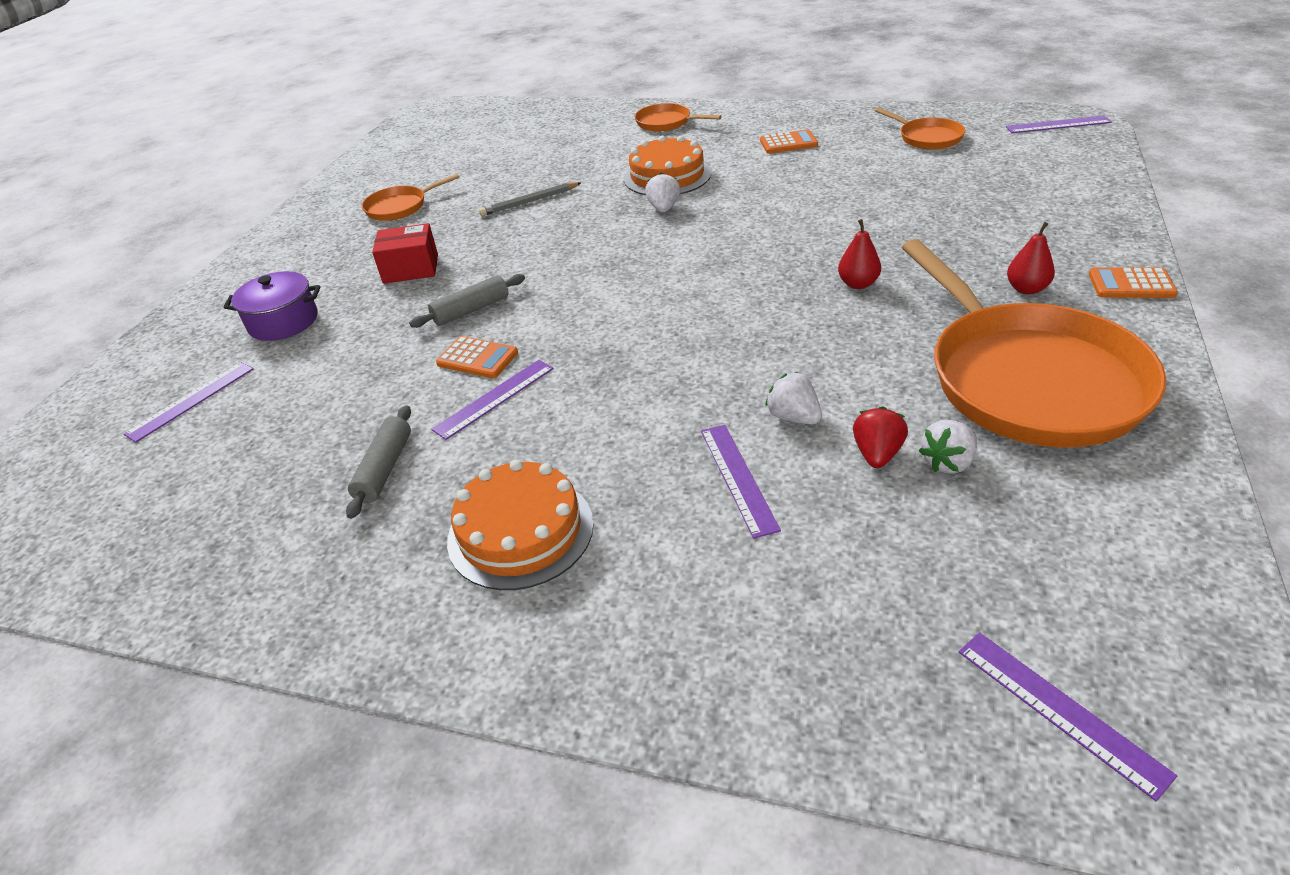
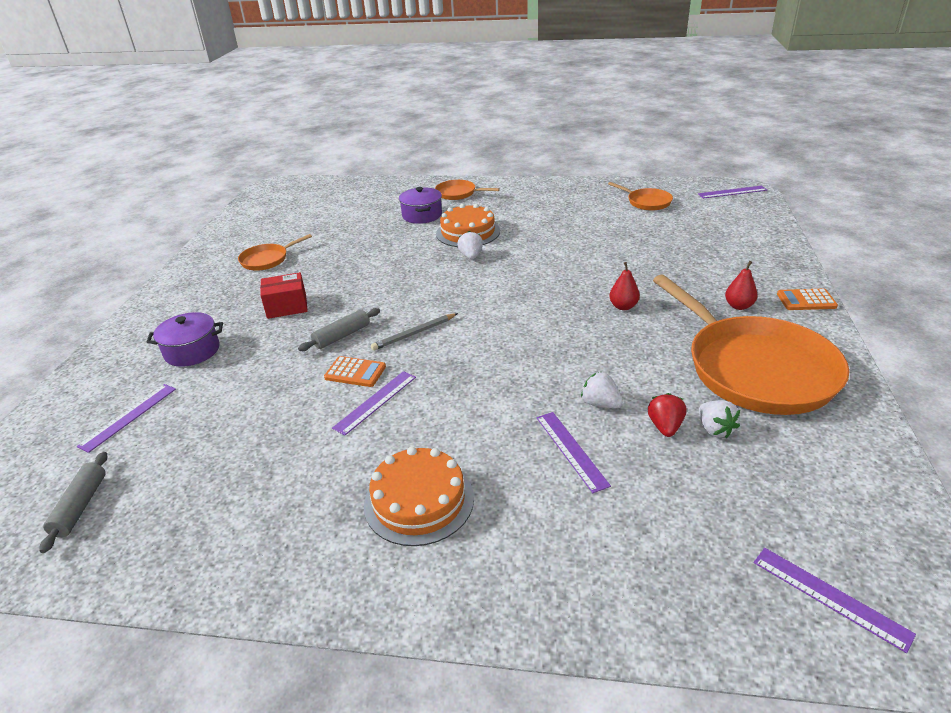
camera: 10 degrees left, 5 degrees down
(384, 469) = (301, 460): grey rolling pin -> grey rolling pin (80, 506)
(529, 202) = (368, 253): grey pencil -> grey pencil (414, 334)
(611, 152) = (422, 215): none -> purple pot
(788, 143) = (550, 207): orange calculator -> none
(948, 462) = (715, 429): white strawberry -> white strawberry turned 60 degrees counterclockwise

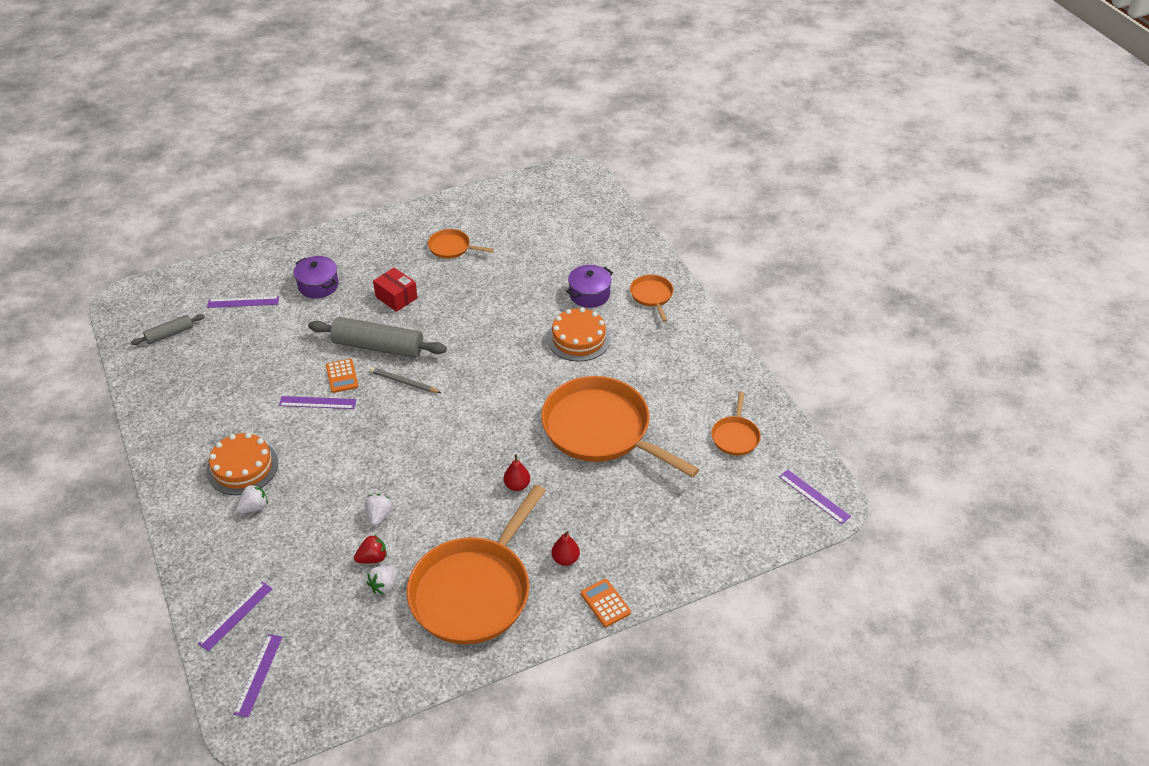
camera: 55 degrees right, 10 degrees up
(342, 336) = (378, 346): grey rolling pin -> grey rolling pin, size x1.90
(471, 256) = (537, 360): white strawberry -> white strawberry (254, 507)
(571, 450) = (322, 518): purple ruler -> purple ruler (236, 615)
(588, 250) = (600, 429): none -> orange pan

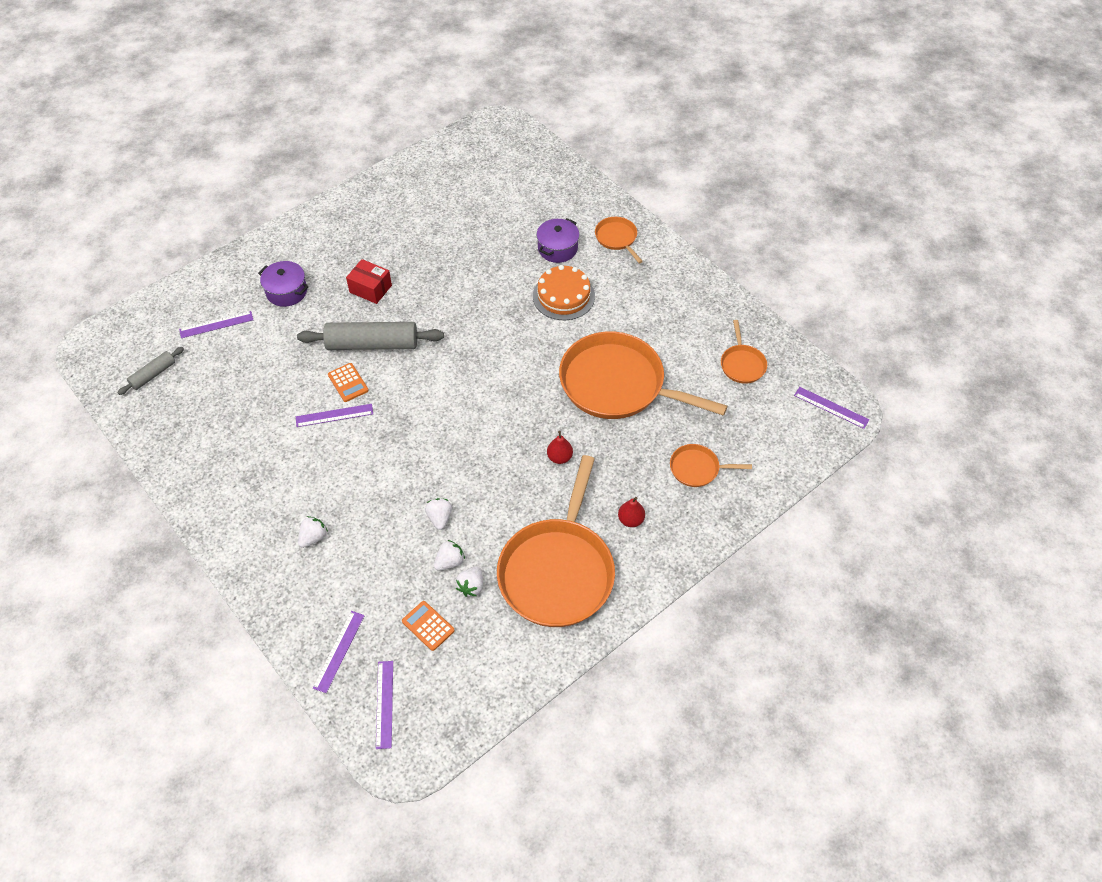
camera: 15 degrees left, 10 degrees up
(242, 467) = (285, 499): orange cake -> none
(372, 558) = (450, 562): red strawberry -> white strawberry
(404, 382) = (412, 376): grey pencil -> none
(451, 247) = (405, 225): orange pan -> orange pan (697, 468)
(605, 603) = (682, 554): orange calculator -> orange calculator (428, 626)

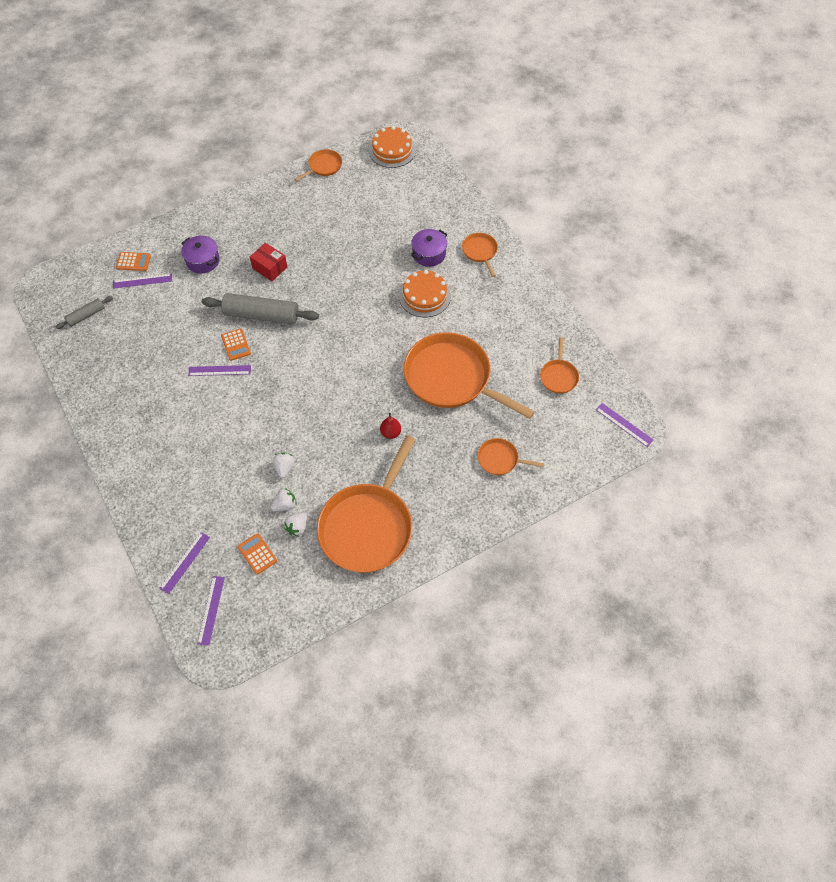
camera: 10 degrees right, 5 degrees up
(200, 304) = (133, 262): none -> orange calculator
(313, 537) = (183, 468): white strawberry -> none
(410, 167) = (324, 166): none -> orange pan
(487, 140) = (392, 150): none -> orange cake
(630, 520) = (436, 494): red pear -> none

